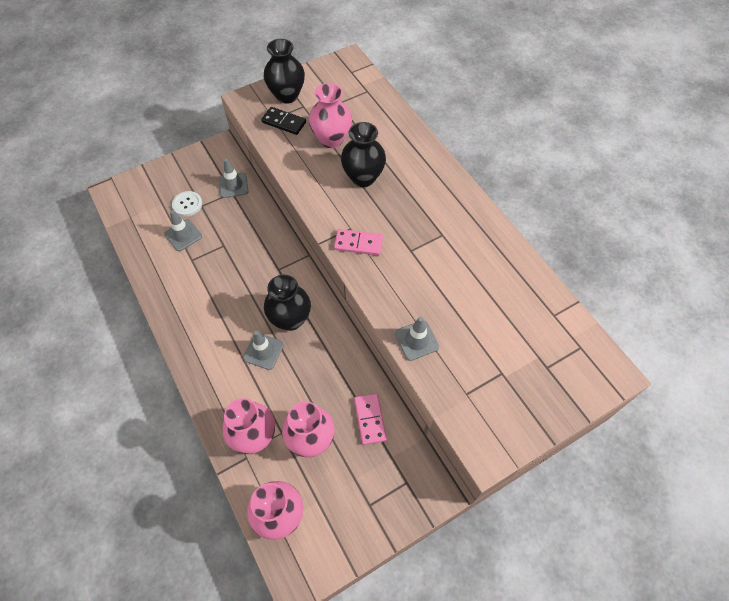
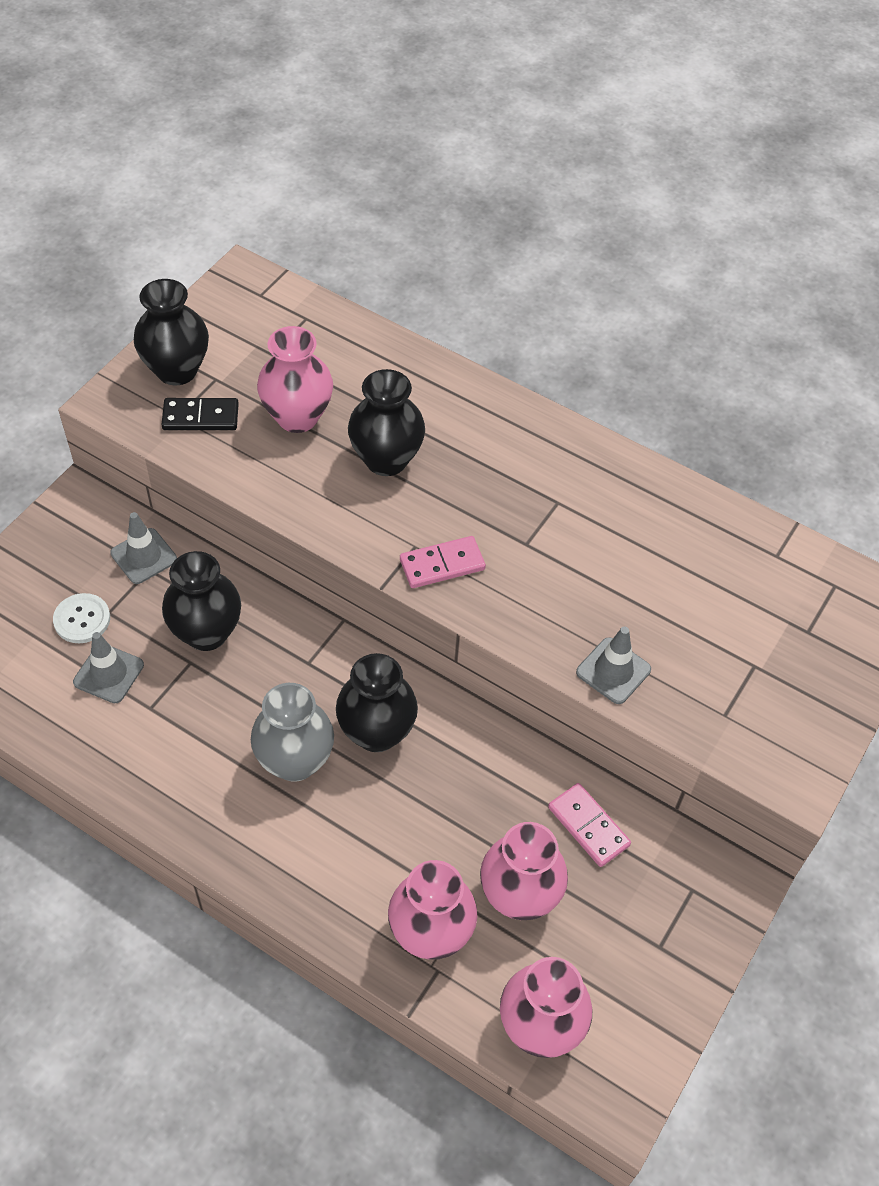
camera: 30 degrees left, 5 degrees down
(239, 234) = (207, 633): none -> black vase
(242, 316) = (295, 761): none -> grey vase
(263, 351) = (364, 800): grey traffic cone -> none

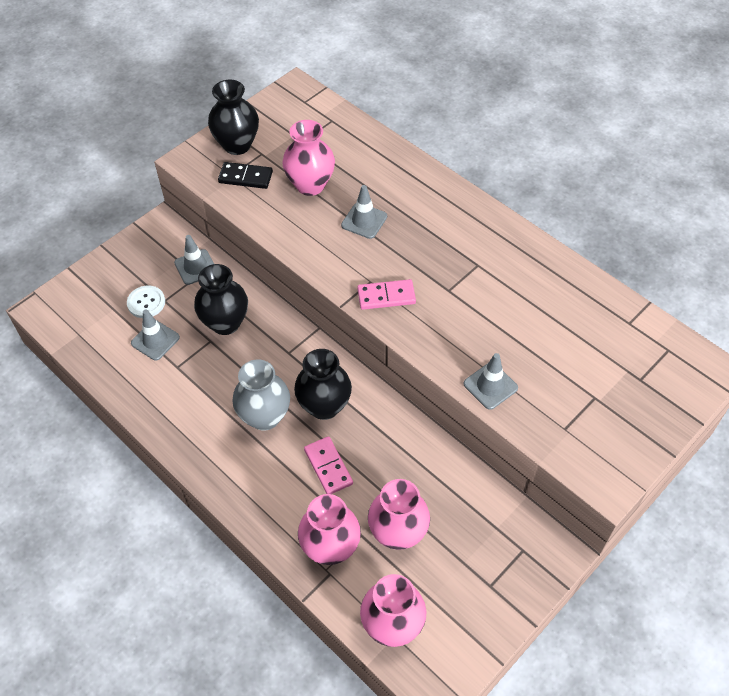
camera: 15 degrees right, 0 degrees up
(386, 460) = (364, 221): black vase -> grey traffic cone
(588, 826) = (457, 493): pink domino -> pink domino (328, 467)

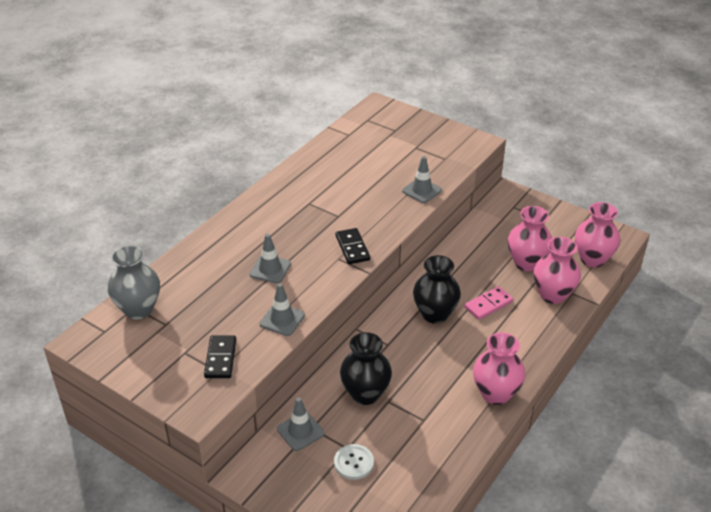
camera: 100 degrees left, 15 degrees down
(155, 340) = (398, 444): grey traffic cone -> grey traffic cone (282, 319)
(237, 145) = (172, 374): black vase -> none
(264, 417) = (456, 349): grey vase -> grey vase (139, 309)
(310, 185) = (228, 310): pink vase -> pink vase (495, 394)
(386, 296) = (352, 248): pink domino -> black domino

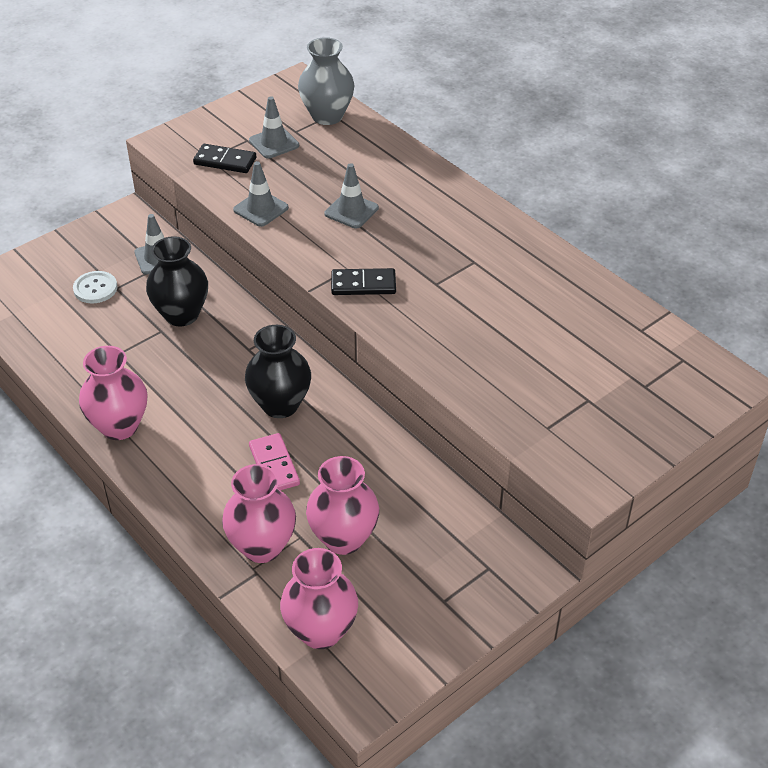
camera: 105 degrees right, 5 degrees up
(422, 190) = (468, 379): grey traffic cone -> grey traffic cone (274, 143)

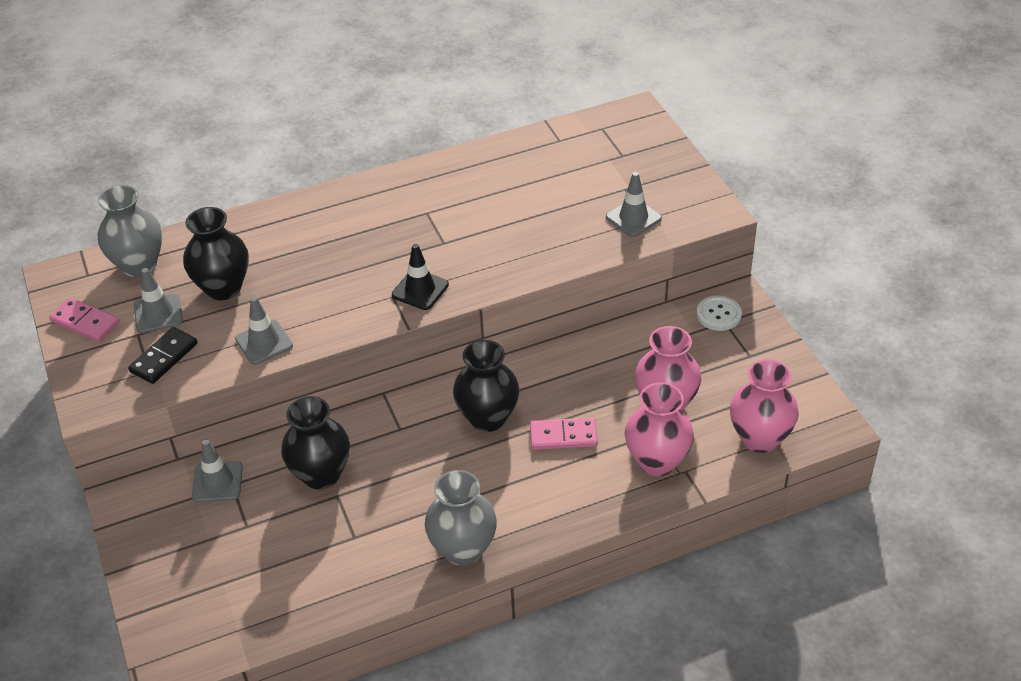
camera: 70 degrees left, 0 degrees up
(95, 288) = (237, 545): white button -> white button (718, 314)
(119, 426) = (463, 549): pink vase -> grey vase
(251, 110) = (85, 322): none -> pink domino
(318, 168) = (223, 288): none -> black vase
(351, 211) = (307, 277): grey traffic cone -> grey traffic cone (633, 218)
(363, 284) = (420, 290): black domino -> black traffic cone

